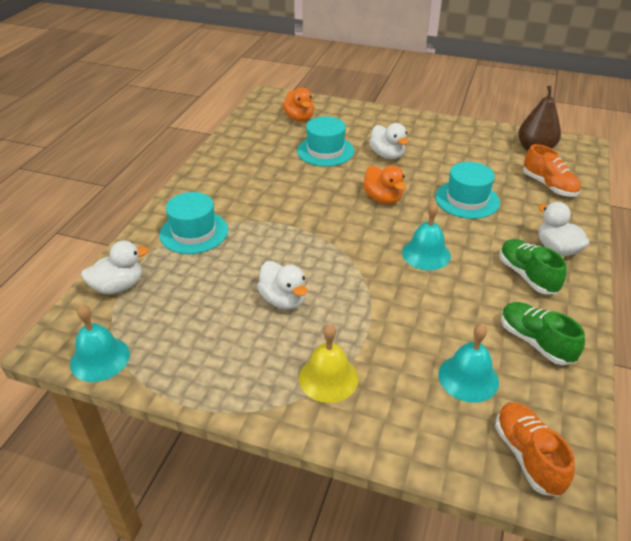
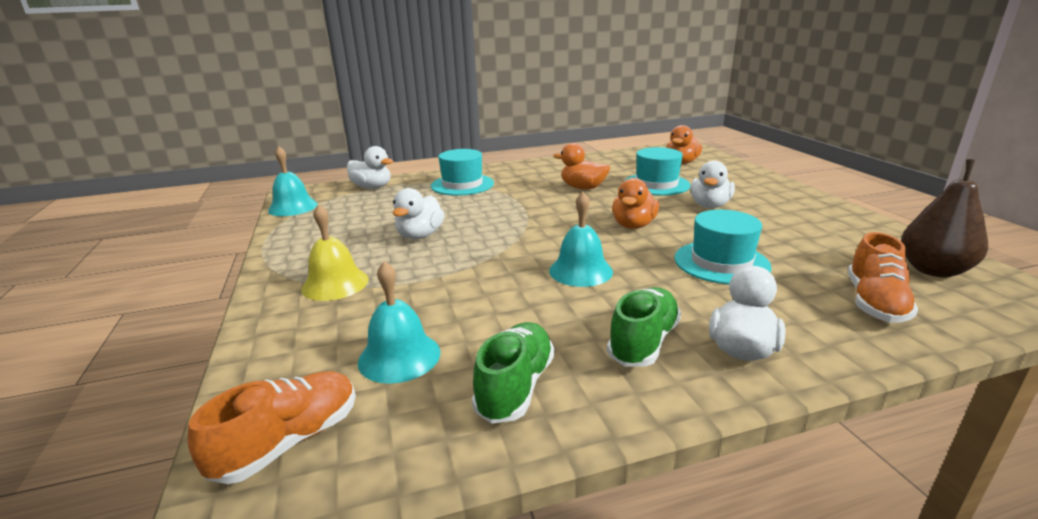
camera: 55 degrees right, 15 degrees down
(288, 181) = (583, 188): none -> orange duck

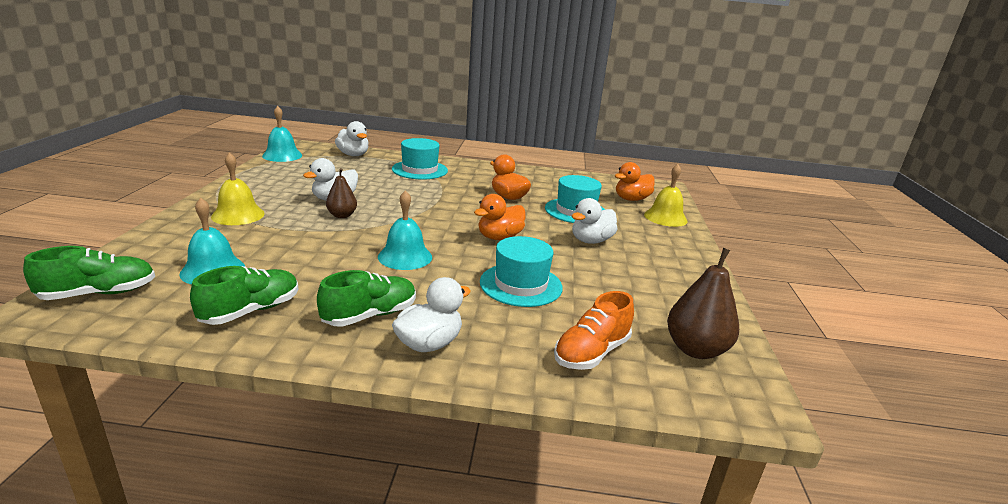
camera: 20 degrees right, 0 degrees up
(289, 442) = (99, 293): orange shoe -> green shoe
(454, 250) = (342, 215): none -> brown pear
(730, 170) = (665, 217): none -> yellow bell

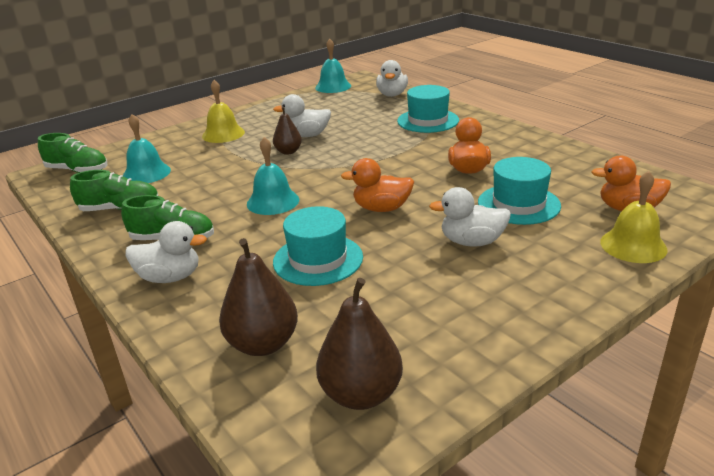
camera: 50 degrees right, 5 degrees up
(591, 353) = (263, 344): orange shoe -> brown pear

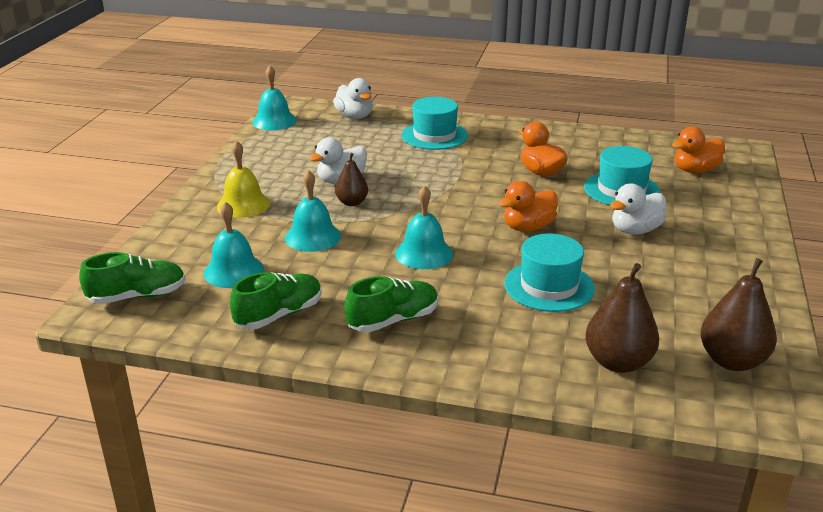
camera: 40 degrees left, 0 degrees up
(170, 277) = (453, 350): white duck -> none
(225, 167) = (313, 237): none -> turquoise bell
(633, 245) = (734, 196): yellow bell -> none

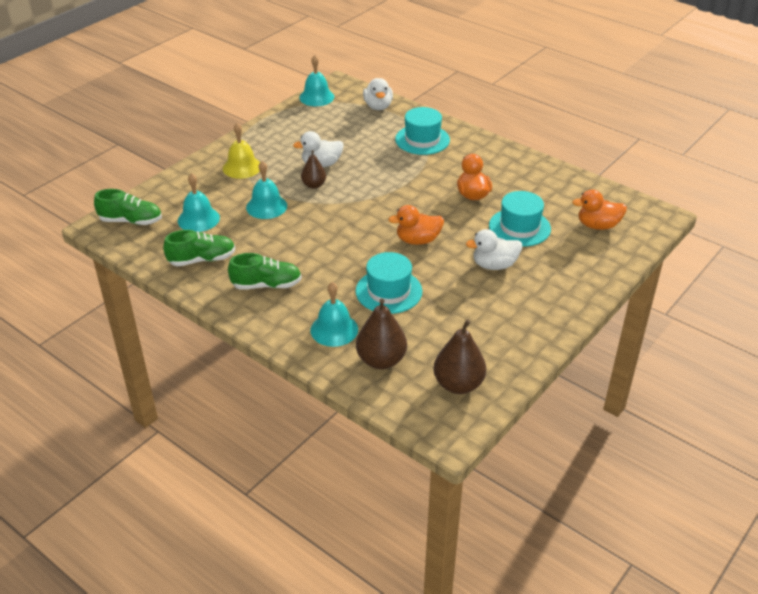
camera: 25 degrees right, 10 degrees up
(424, 253) = (327, 241): turquoise bell -> turquoise bell (334, 329)

